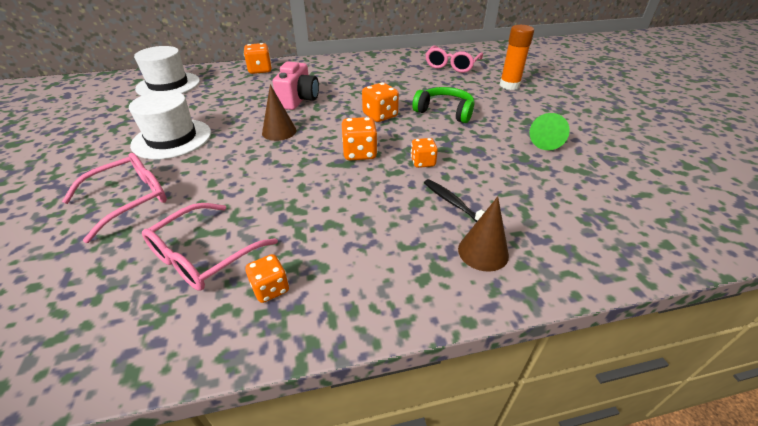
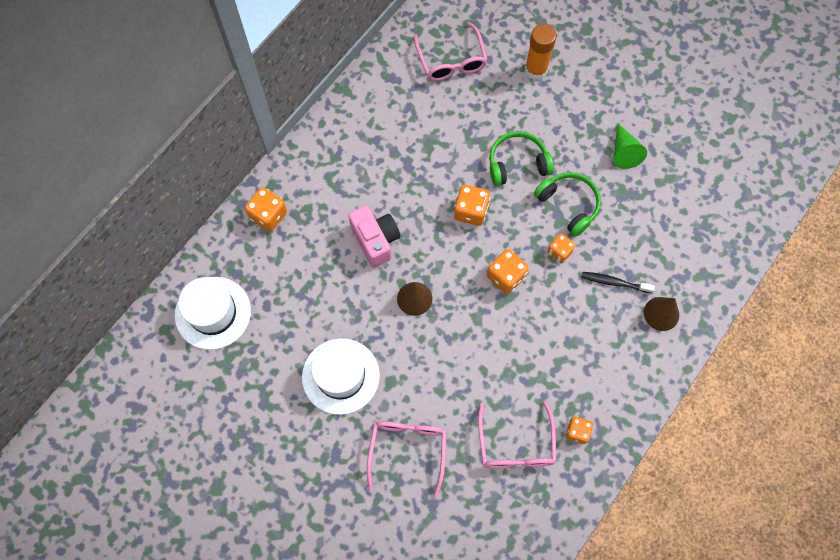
camera: 40 degrees left, 30 degrees up
(463, 144) = (569, 204): none -> green headphones

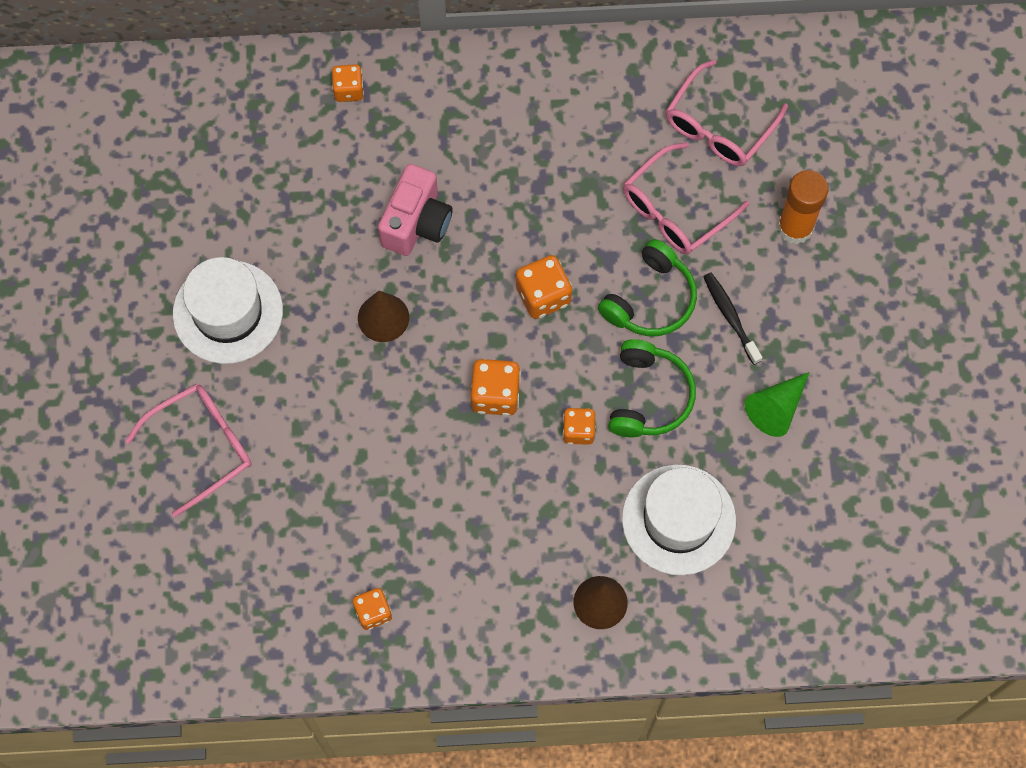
camera: 50 degrees right, 0 degrees up
(213, 313) = (189, 127): white hat -> white hat (678, 519)
(268, 215) = (349, 90): orange dice -> orange dice, size x0.66
(516, 444) = (303, 556): pink glasses -> pink glasses (675, 209)
(517, 163) = (651, 299): green headphones -> green headphones turned 90 degrees clockwise
(614, 282) = (594, 520): black toothbrush -> black toothbrush (730, 316)

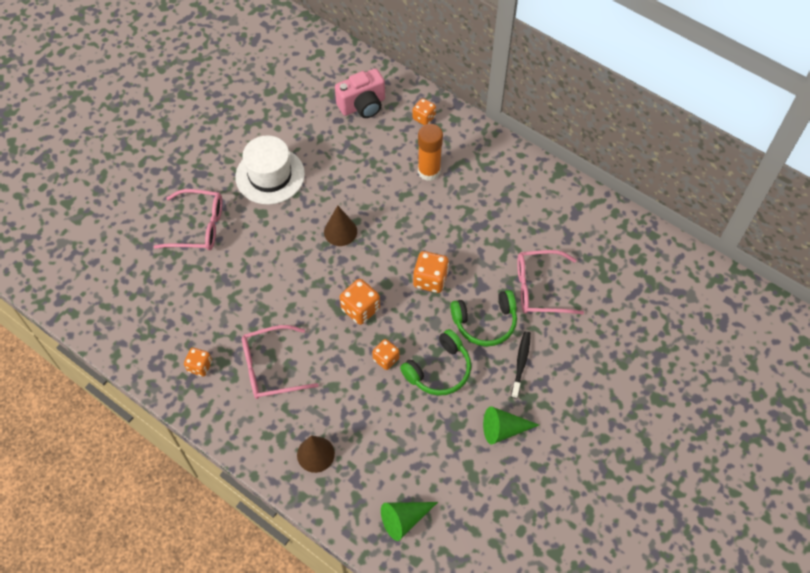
camera: 40 degrees right, 10 degrees down
(417, 223) = (399, 200): pink camera -> pink camera (363, 105)
(678, 519) = (396, 445): white hat -> none
(719, 126) = (602, 264): pink glasses -> pink glasses (271, 368)
(759, 593) = (404, 519): none -> green cone
(795, 227) = (599, 344): orange glue stick -> orange glue stick (429, 171)

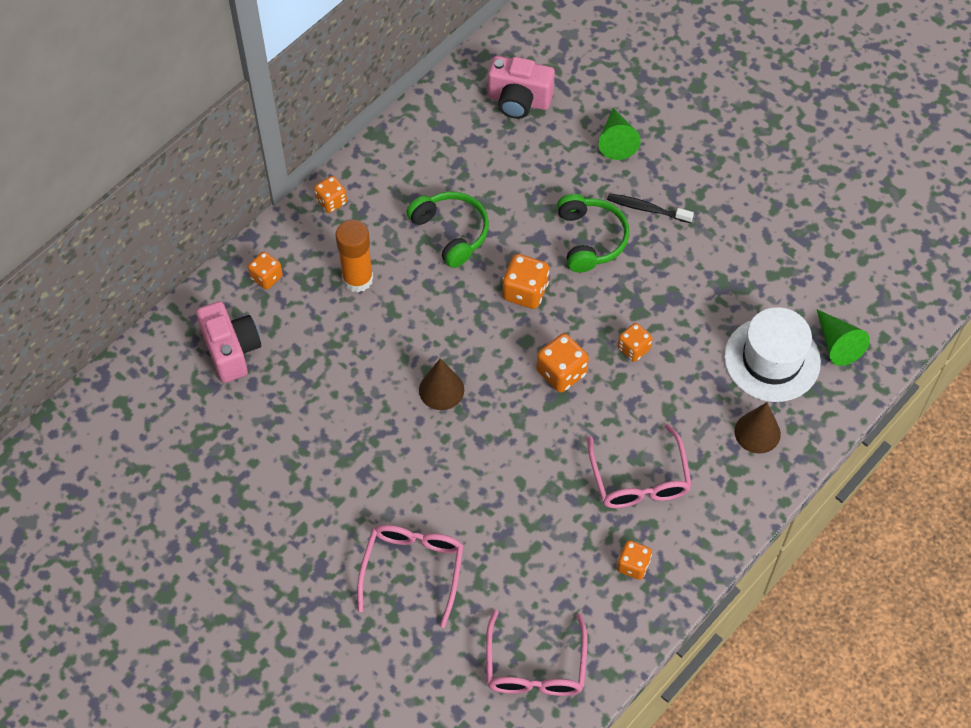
camera: 85 degrees left, 0 degrees up
(270, 175) = (337, 474): white hat -> white hat (772, 359)
(439, 370) = (652, 293): green headphones -> green headphones (451, 232)
(494, 148) = (331, 201): none -> orange dice
(503, 429) = (730, 236): green cone -> green cone (616, 141)
(540, 288) = (547, 177): pink glasses -> pink glasses (535, 666)
(612, 263) = (519, 101): none -> pink camera

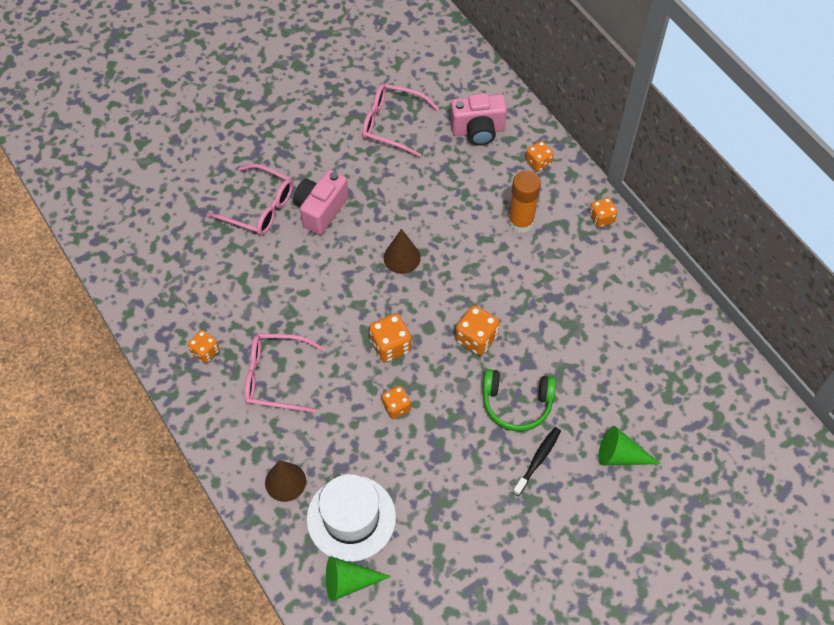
camera: 105 degrees right, 0 degrees up
(451, 232) = (550, 298): green headphones -> none
(519, 101) = (683, 384): pink camera -> pink camera (321, 210)
(535, 666) = (155, 266): pink glasses -> pink glasses (392, 124)

